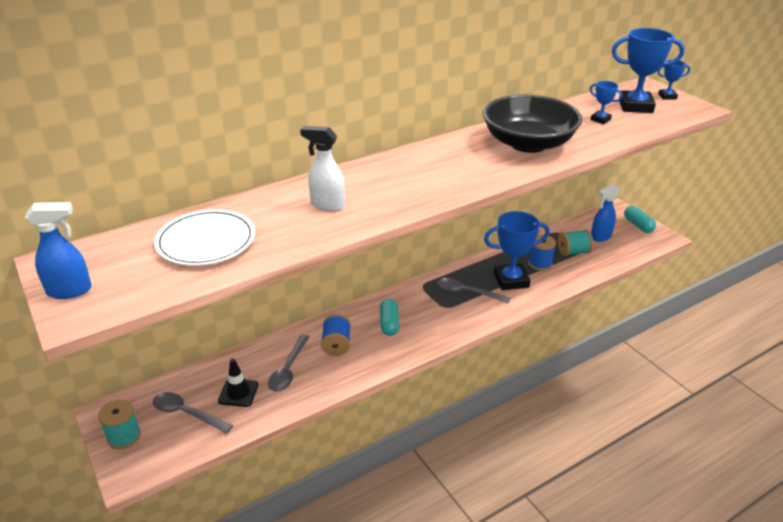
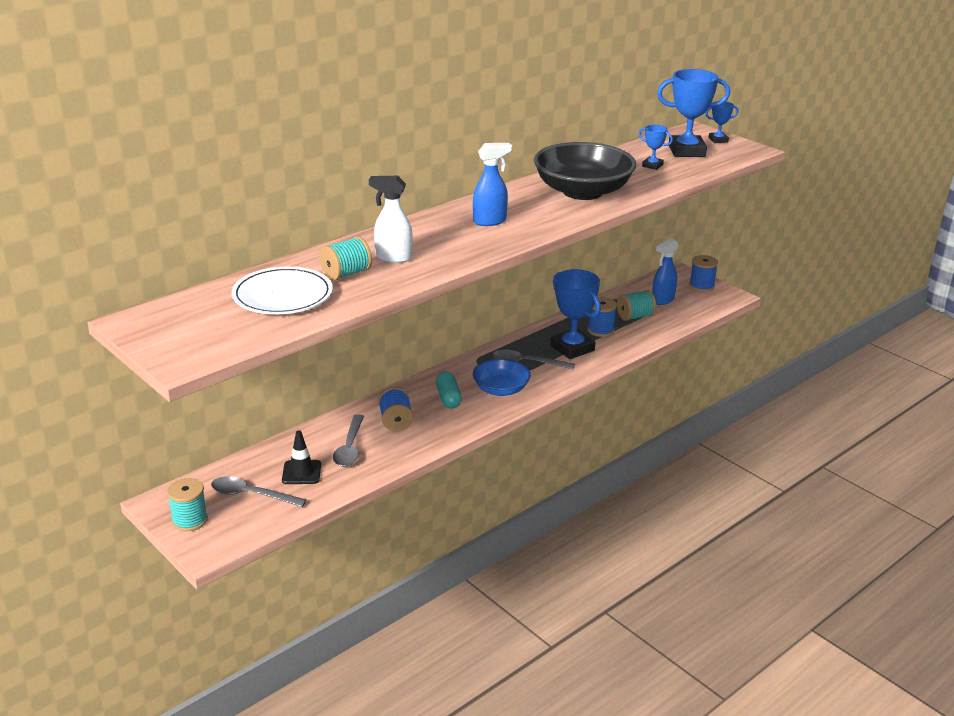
camera: 10 degrees left, 5 degrees down
(70, 291) = (166, 343): blue spray bottle -> blue spray bottle (490, 221)
(276, 220) = (346, 273): none -> turquoise spool
(438, 319) = (501, 389): none -> blue bowl
(511, 280) = (572, 348): blue trophy -> blue trophy turned 75 degrees clockwise
(638, 225) = (701, 286): turquoise capsule -> blue spool

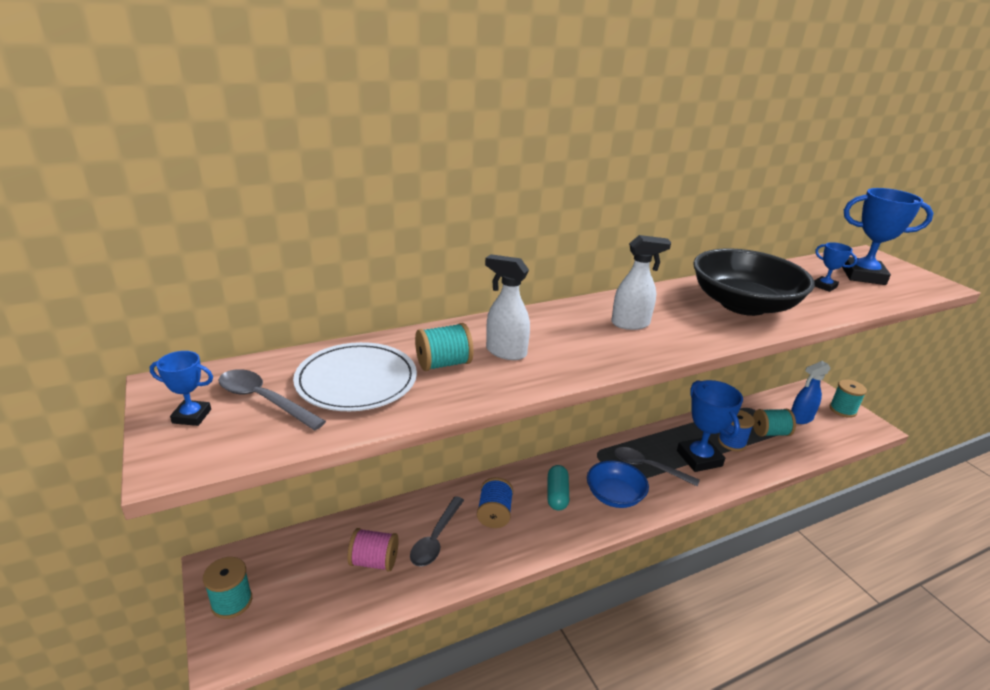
camera: 15 degrees right, 0 degrees up
(251, 495) = (310, 581): grey spoon -> grey spoon (264, 400)
(301, 472) = (374, 561): black traffic cone -> pink spool
(490, 221) = (631, 324): blue spray bottle -> white spray bottle
(701, 286) = (842, 410): blue spool -> turquoise spool
(718, 140) = (898, 269): blue trophy -> blue trophy (192, 416)

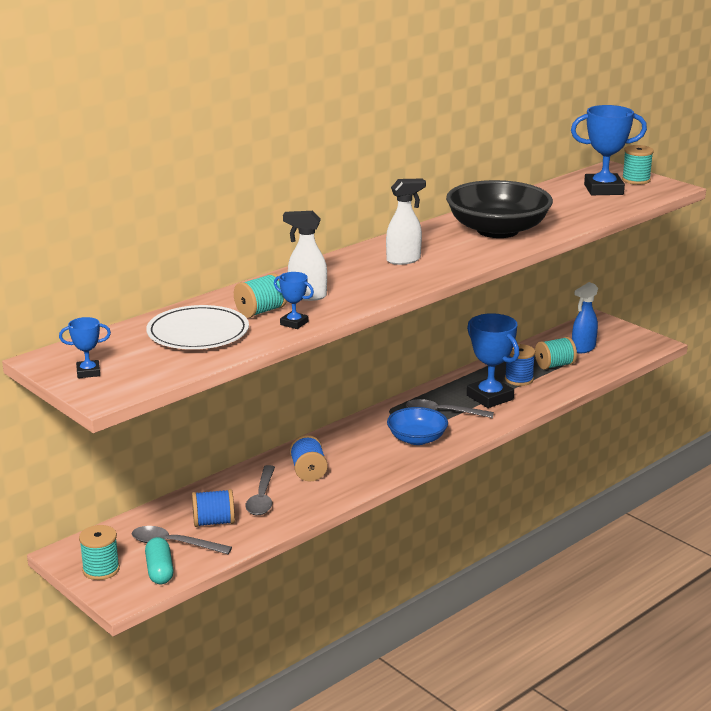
camera: 15 degrees left, 5 degrees down
(264, 400) = (135, 355): grey spoon -> grey spoon (174, 544)
(374, 561) = (213, 522): pink spool -> blue spool
(557, 495) = (362, 448): turquoise capsule -> turquoise capsule (159, 570)
(824, 286) = (568, 204): blue trophy -> blue trophy (294, 323)
(842, 410) = (624, 334): turquoise spool -> turquoise spool (636, 180)

